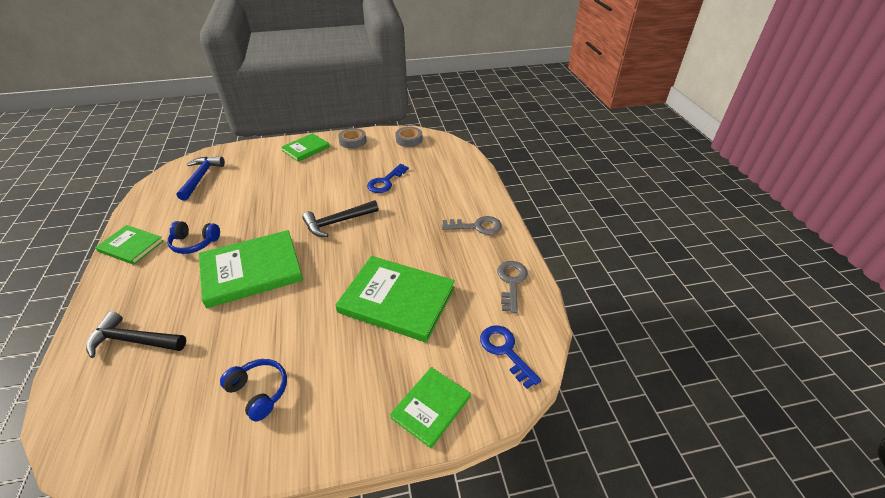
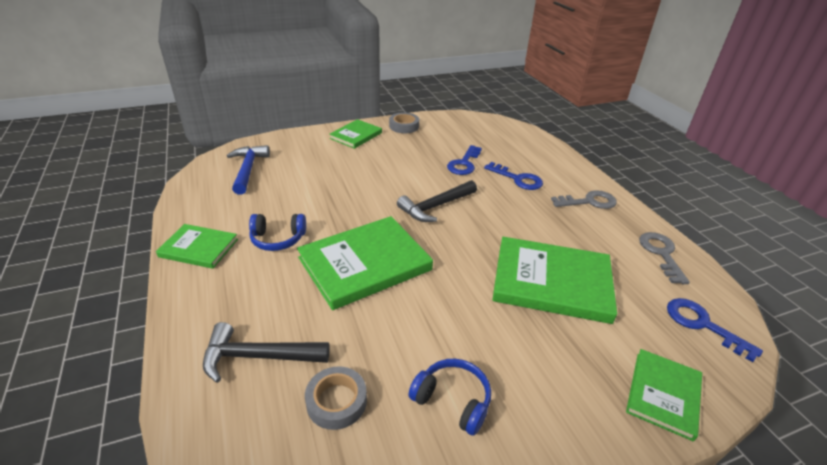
camera: 10 degrees left, 5 degrees down
(409, 140) = (464, 122): grey tape -> grey tape (336, 401)
(425, 200) = (518, 179): none -> blue key

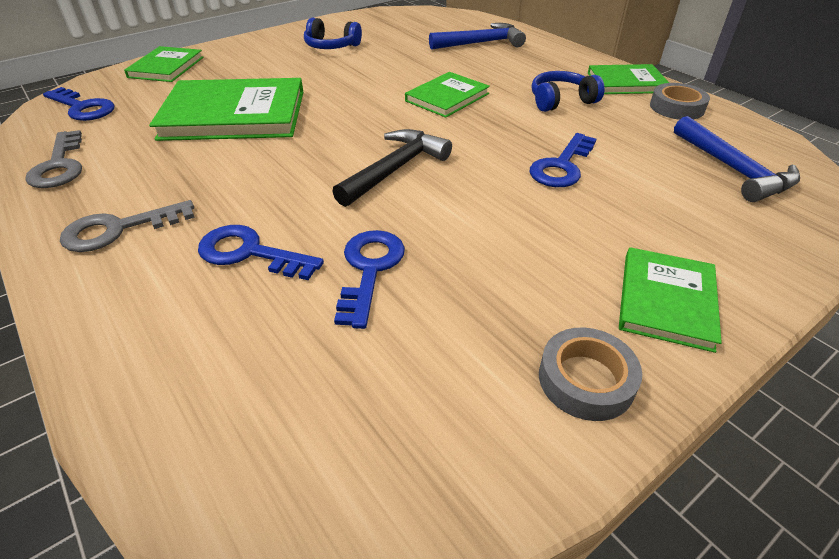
camera: 165 degrees right, 5 degrees up
(258, 356) = (481, 43): black hammer -> blue hammer
(336, 401) = (410, 37): grey tape -> grey tape (676, 107)
(337, 189) = (562, 166): none -> blue key
(365, 264) = (447, 97): green book -> green book, size x0.57

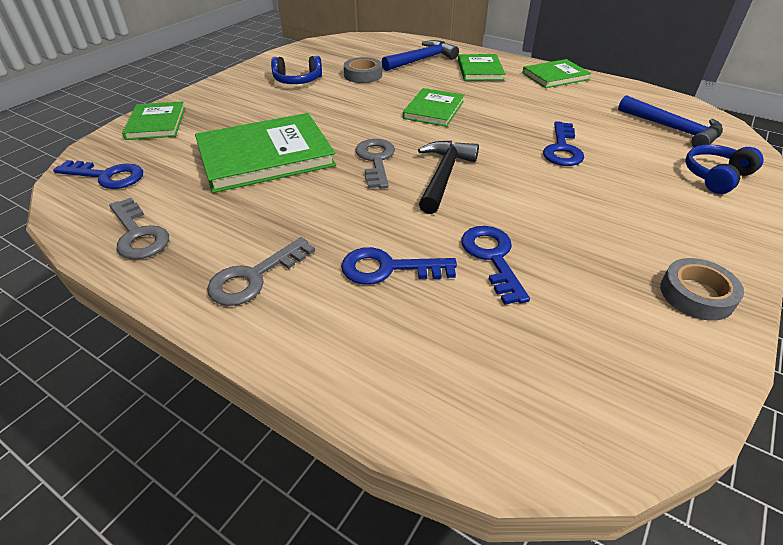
camera: 20 degrees left, 0 degrees up
(338, 139) = (376, 160): none -> grey key
(561, 101) = (521, 98): blue headphones -> blue headphones (716, 176)
(666, 300) = (702, 229): green book -> green book (480, 70)
(676, 107) = (603, 90): grey tape -> grey tape (363, 75)

